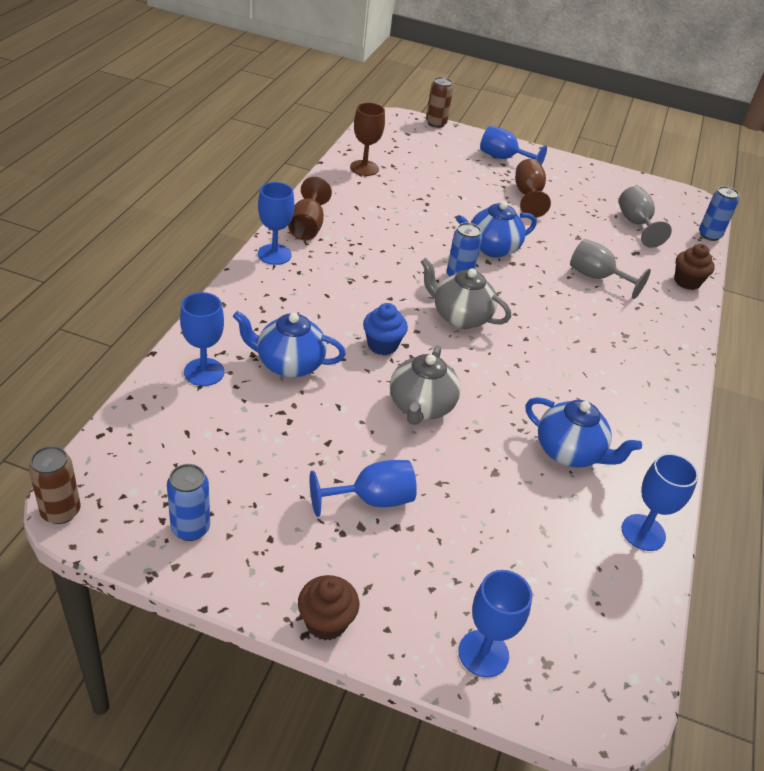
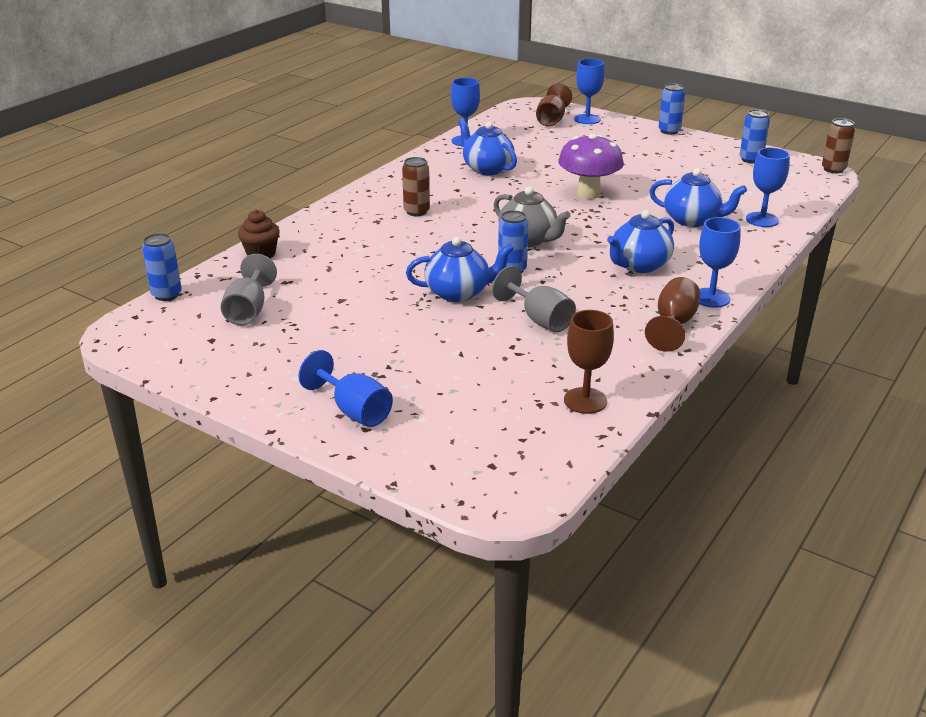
camera: 160 degrees left, 10 degrees down
(326, 622) = (669, 131): brown cupcake -> blue can
(343, 289) = (639, 265): none -> blue teapot
(372, 500) = (636, 161): blue goblet -> none
(382, 345) = (609, 226): blue cupcake -> none
(420, 407) = (588, 193): grey teapot -> purple mushroom
(436, 123) = (429, 488): brown can -> brown can (416, 211)
(528, 196) = (363, 351): brown goblet -> brown goblet (551, 120)
(597, 277) = (359, 262): grey goblet -> grey goblet (539, 319)

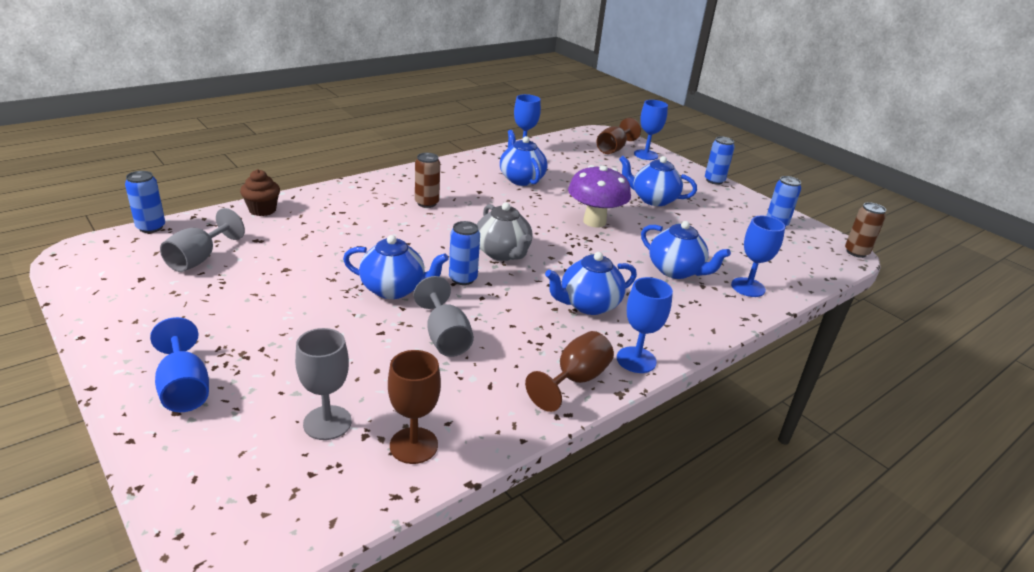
camera: 15 degrees right, 0 degrees up
(501, 403) = (327, 423): none -> grey goblet
(626, 161) = (653, 199): none -> blue teapot

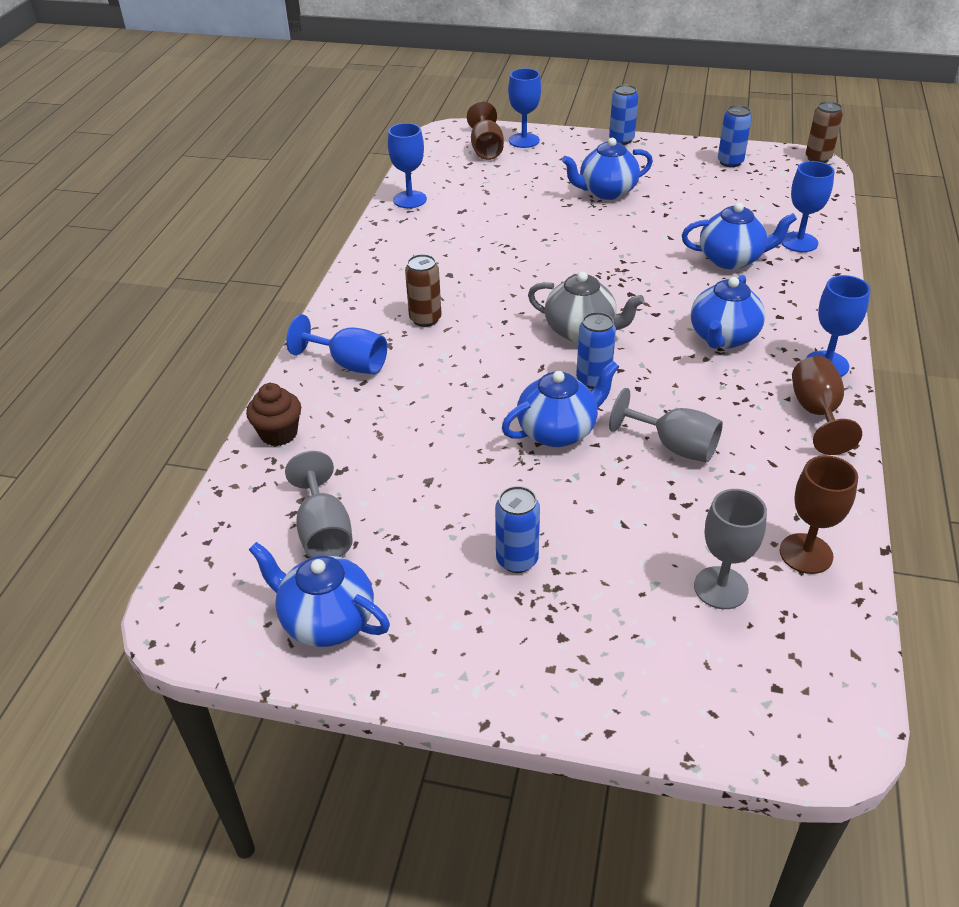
camera: 35 degrees left, 10 degrees up
(151, 227) = (198, 536): blue can -> blue can (517, 560)
(184, 388) = (563, 656): blue goblet -> blue goblet (349, 364)
(521, 179) = (463, 236): blue teapot -> blue teapot (326, 620)
(594, 221) = (599, 247): purple mushroom -> none

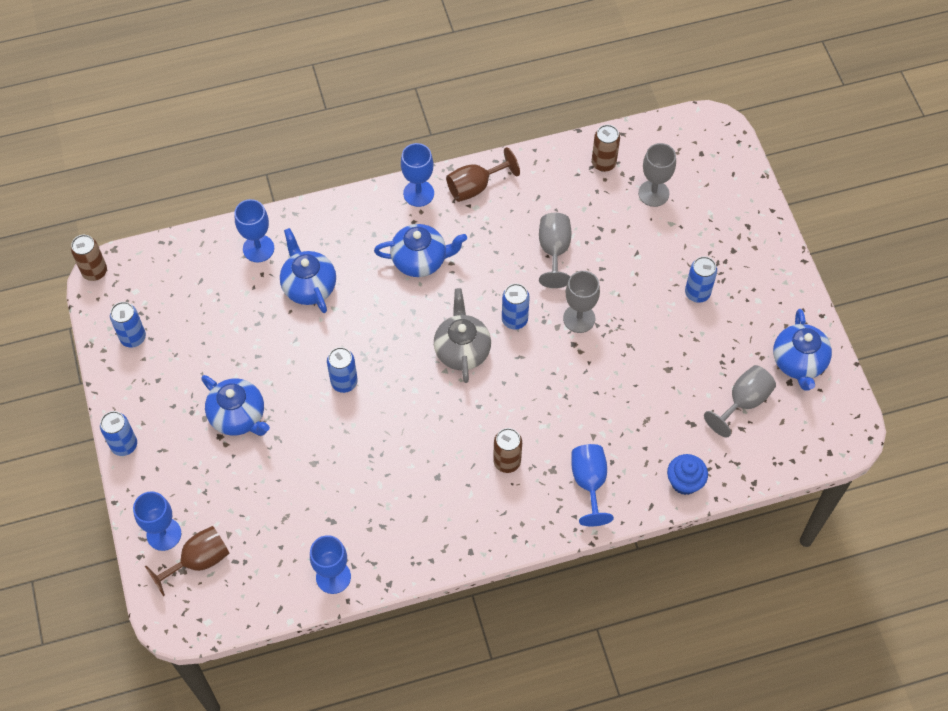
camera: 120 degrees left, 20 degrees up
(279, 434) = (684, 482): brown cupcake -> blue cupcake
(558, 431) = (579, 318): blue teapot -> grey goblet
(599, 251) = (344, 382): none -> blue can
(806, 553) = (603, 163): brown goblet -> brown can

